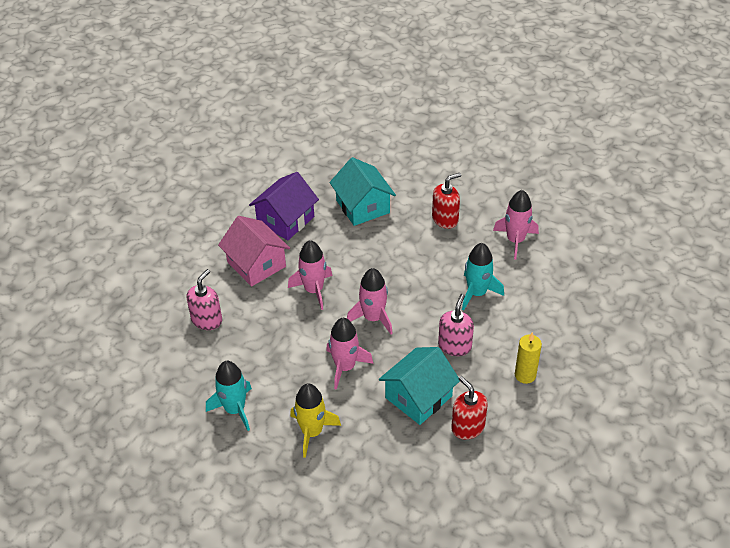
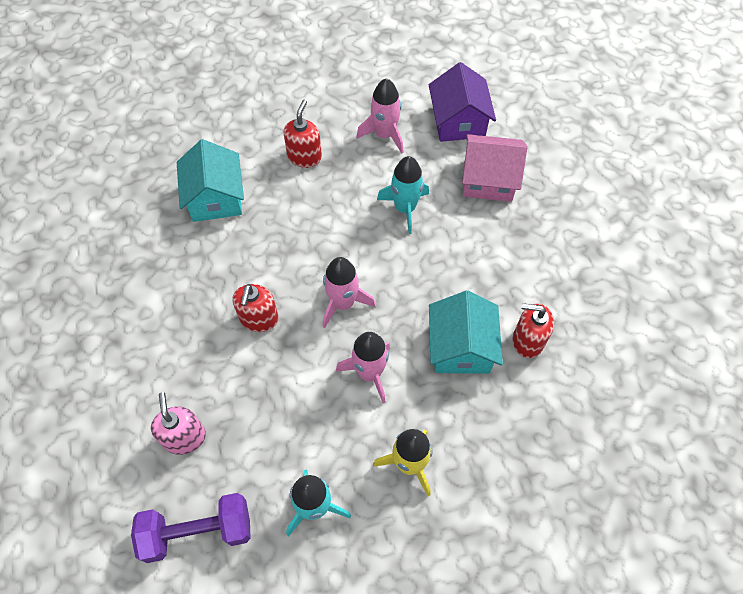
camera: 45 degrees left, 15 degrees up
(164, 370) = (198, 531): none -> purple dumbbell
(256, 264) = (173, 336): pink house -> pink house (488, 179)
(285, 220) = (153, 267): purple house -> purple house (458, 121)
(314, 290) = (259, 319): pink rocket -> red soap dispenser
(362, 206) = (215, 198): turquoise house -> turquoise house turned 60 degrees clockwise
(455, 346) = (439, 273): pink soap dispenser -> none
(525, 375) = (520, 254): yellow candle -> none

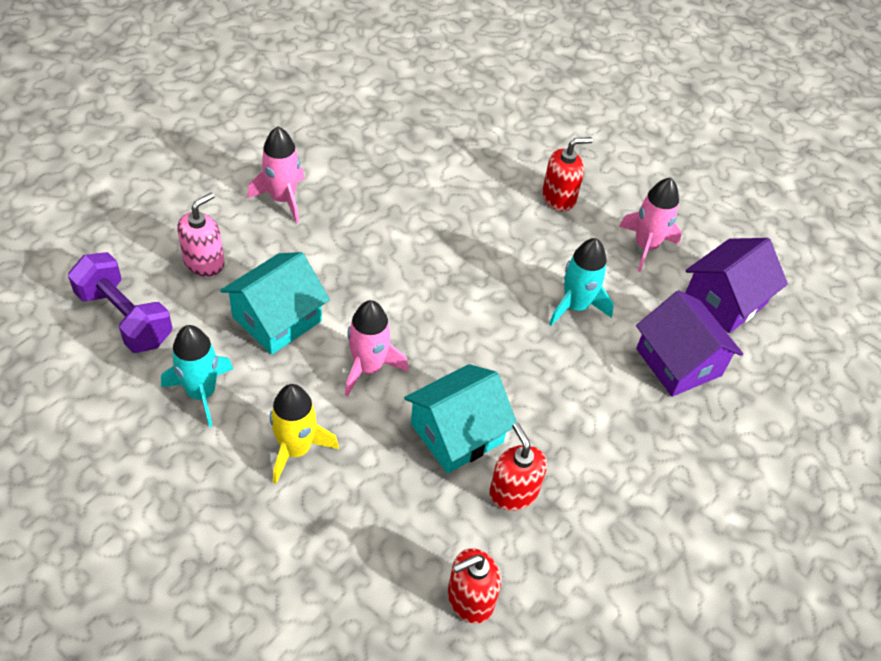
camera: 50 degrees right, 10 degrees down
(215, 198) = (454, 158): turquoise house -> turquoise house (277, 319)
(259, 319) = (358, 253): red soap dispenser -> red soap dispenser (469, 599)
(343, 303) = (426, 309): pink rocket -> pink rocket (283, 199)
(488, 179) = (678, 362): pink house -> purple house

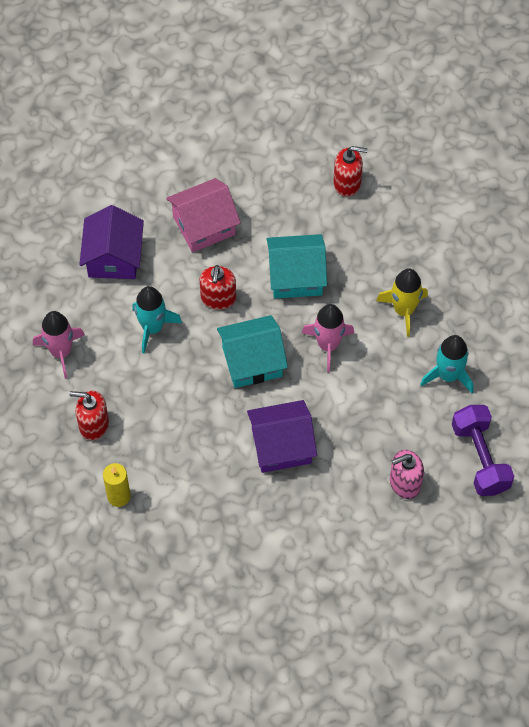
camera: 145 degrees left, 10 degrees up
(277, 319) = (372, 410): turquoise house -> turquoise house (252, 361)
(283, 199) = (317, 519): pink rocket -> none
(488, 152) = (118, 496): none -> yellow candle
(513, 492) = (284, 226): red soap dispenser -> red soap dispenser (218, 298)
(611, 447) = (204, 225): none -> pink house
(725, 300) = (40, 285): purple house -> purple house (281, 446)

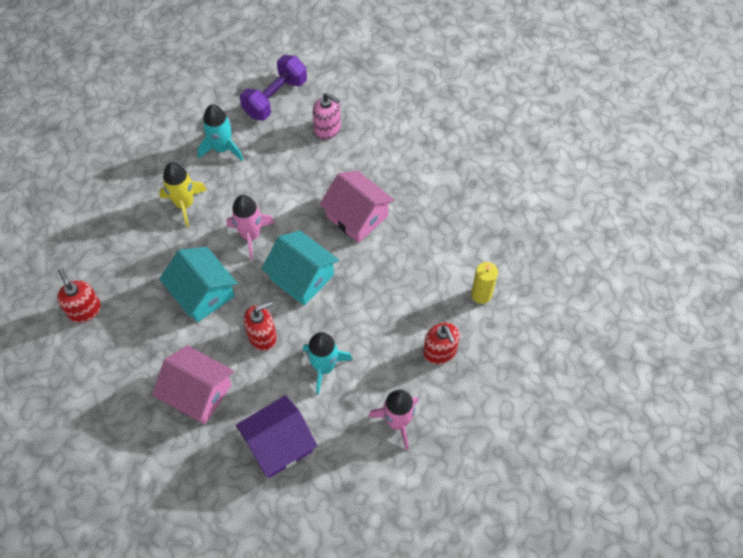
camera: 125 degrees left, 0 degrees up
(281, 446) = (357, 216): purple house -> pink house

